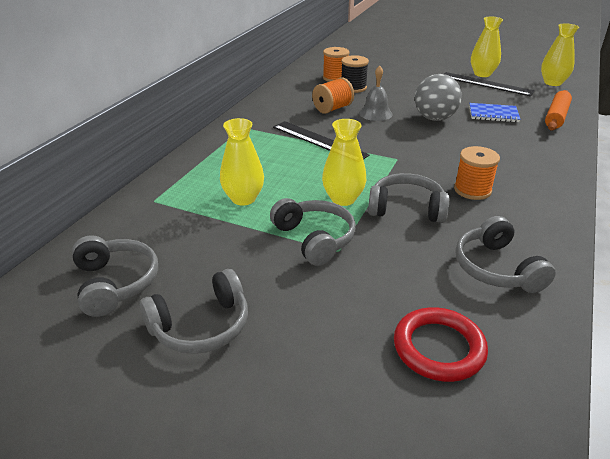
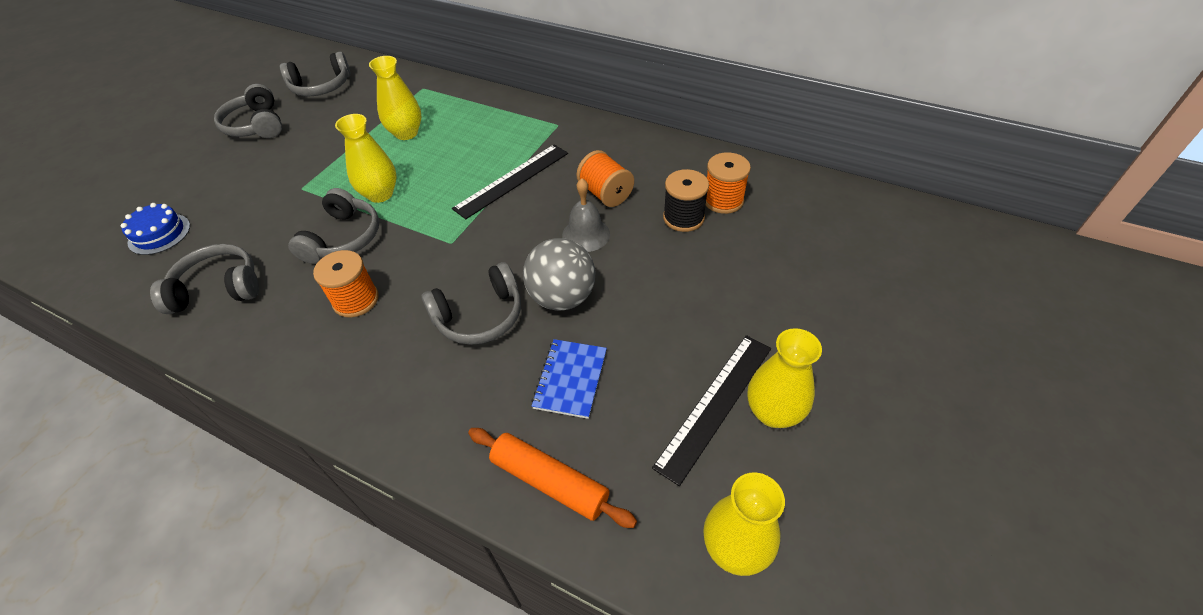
camera: 95 degrees right, 15 degrees up
(314, 239) = (324, 174): grey headphones -> grey headphones (479, 316)
(439, 348) = (159, 234): red ring -> blue cake

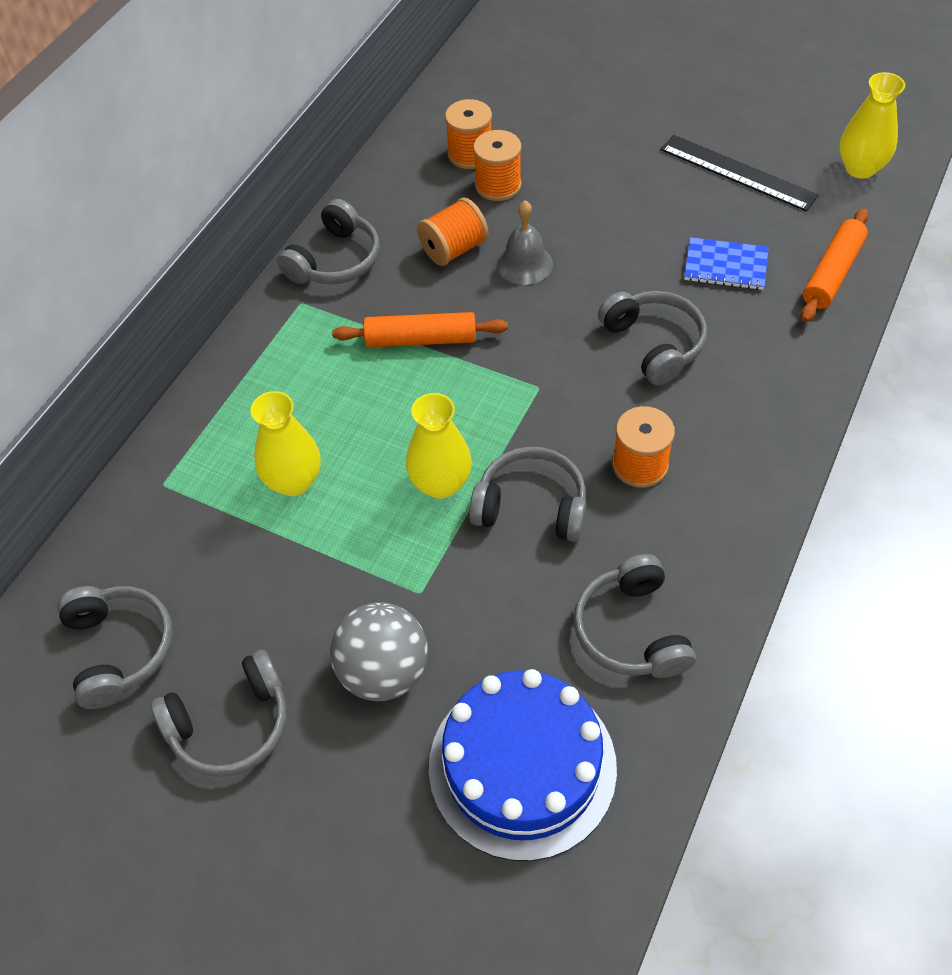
camera: 90 degrees left, 5 degrees up
(159, 234) = (522, 766): blue cake -> blue cake, size x2.01
(512, 180) = (421, 340): black ruler -> orange rolling pin
(562, 297) = (622, 278): grey ball -> grey ball (384, 672)
(598, 136) = (335, 260): none -> grey headphones
(683, 218) = (498, 185): black spool -> orange spool
(773, 412) = (739, 140): yellow vase -> none

